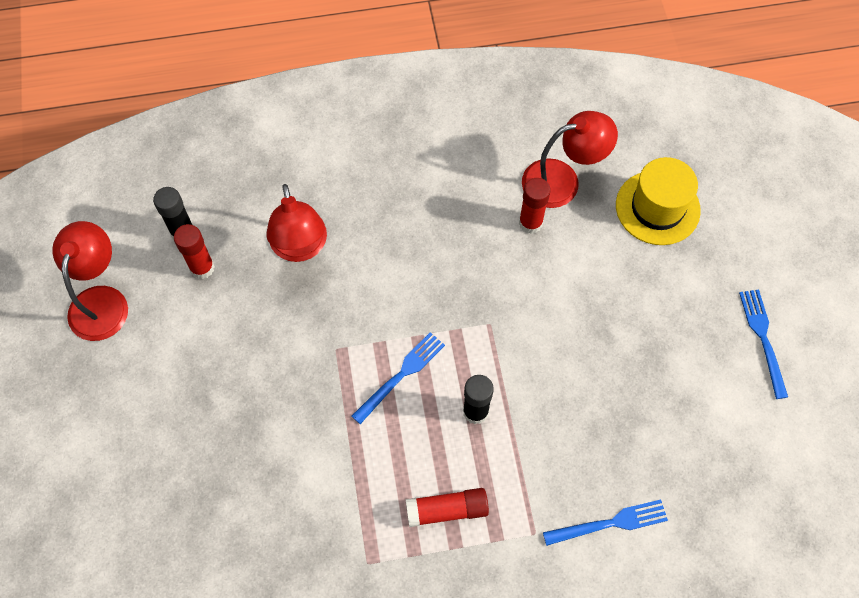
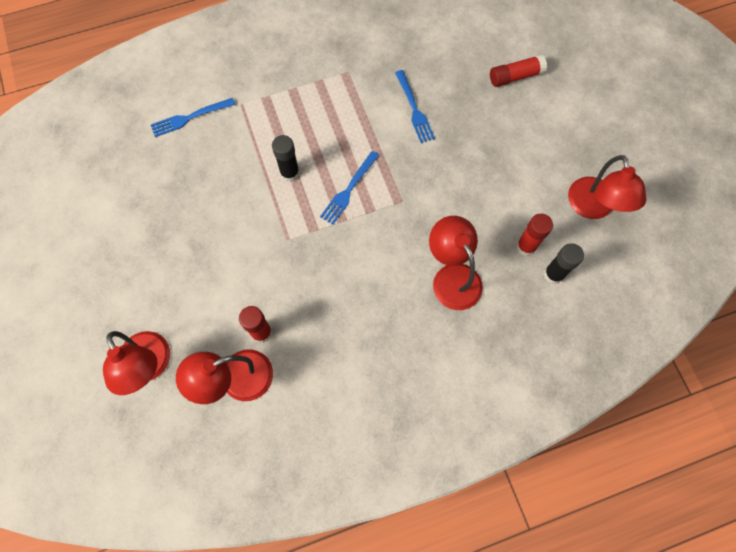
camera: 170 degrees right, 5 degrees up
(447, 510) = (301, 109): red glue stick -> red glue stick (515, 76)
(657, 208) = (149, 367): yellow hat -> red lamp
(762, 338) = (68, 263): blue fork -> blue fork (414, 109)

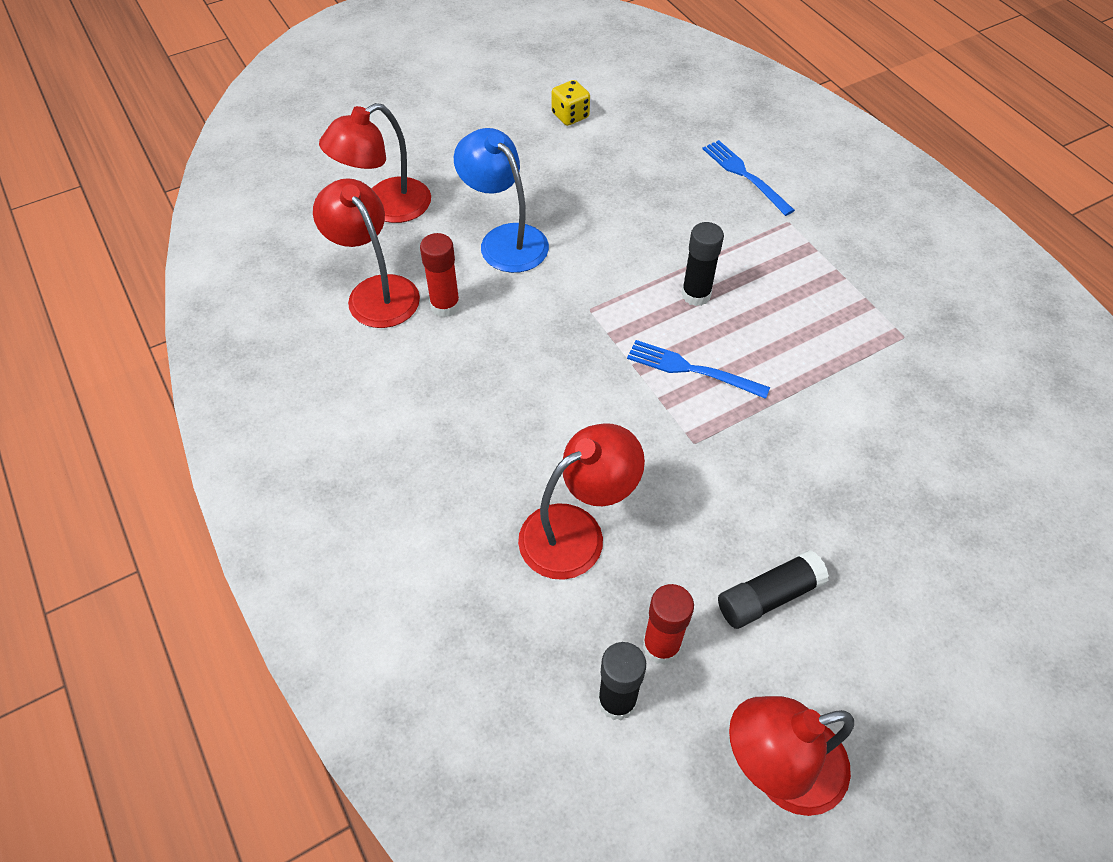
camera: 80 degrees right, 15 degrees down
(88, 217) = (570, 116): none -> yellow dice
(208, 283) = (505, 239): none -> blue lamp
(414, 109) = (873, 437): blue fork -> none
(504, 188) = (768, 597): none -> black glue stick
(515, 76) = (1020, 594): red glue stick -> none

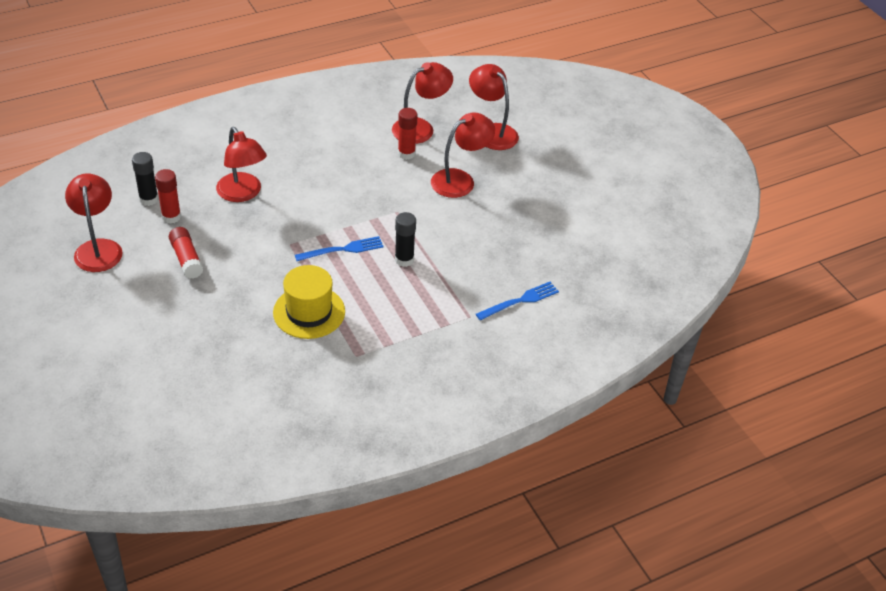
camera: 90 degrees right, 10 degrees down
(505, 239) = (460, 180): blue lamp -> red lamp
(570, 116) = (585, 218): yellow dice -> none
(690, 369) = (343, 249): blue fork -> blue fork turned 45 degrees clockwise
(768, 597) = (186, 259): black glue stick -> red glue stick
(839, 400) = (309, 312): none -> yellow hat

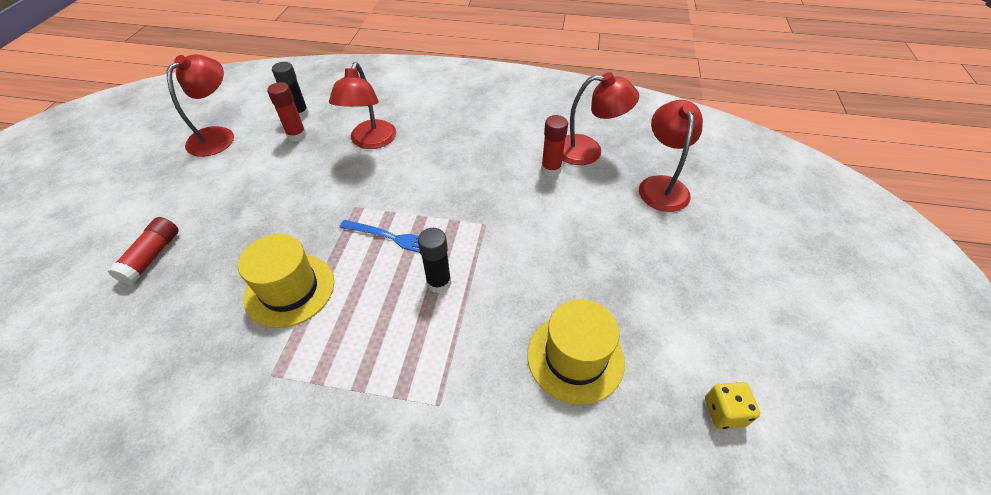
camera: 40 degrees right, 5 degrees up
(186, 259) = (262, 177): red glue stick -> red glue stick (152, 256)
(460, 180) = (582, 221): red lamp -> none
(520, 300) = (520, 422): blue fork -> none
(523, 257) = (575, 357): none -> yellow hat
(617, 243) = (724, 412): none -> yellow dice

